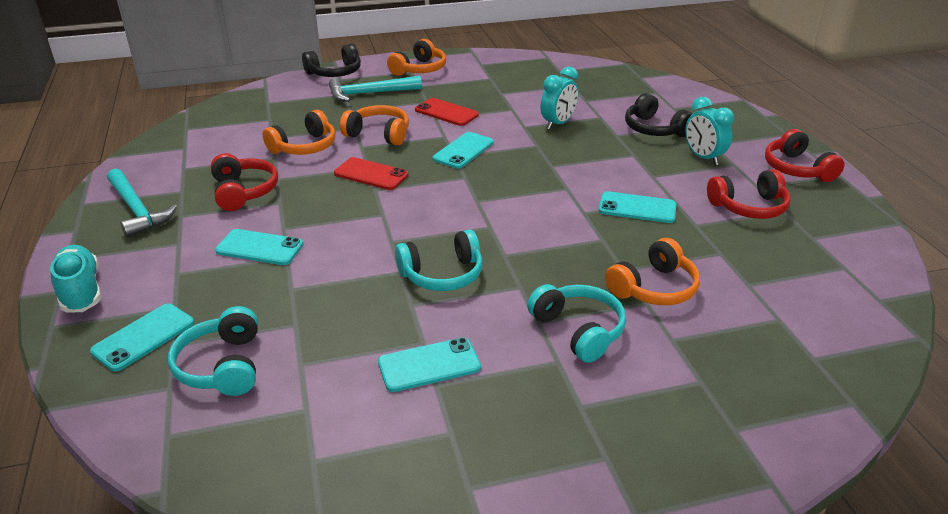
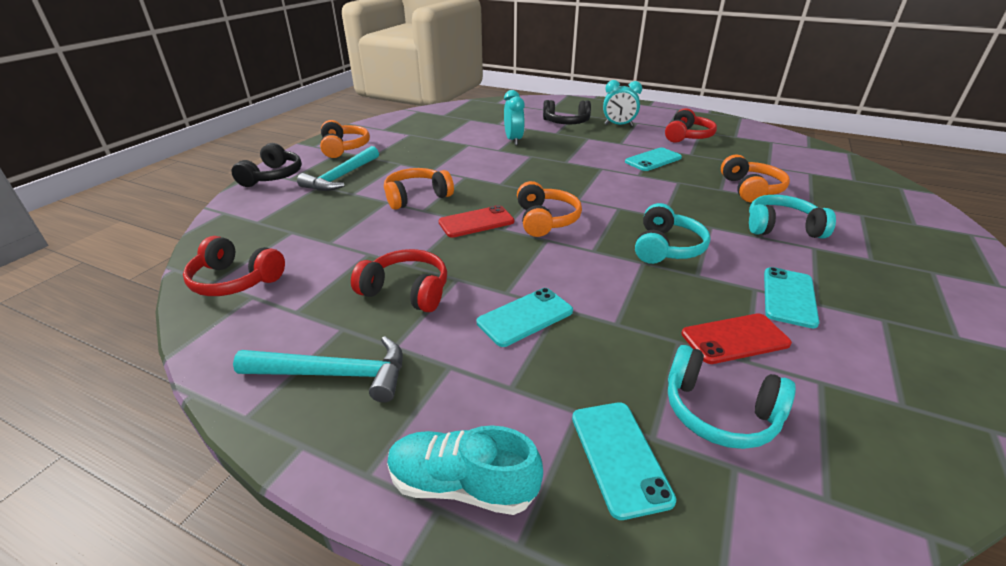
camera: 50 degrees left, 0 degrees up
(304, 147) = (378, 233): orange headphones -> orange headphones (545, 220)
(446, 112) = (431, 163): red phone -> red phone (735, 339)
(463, 151) = (498, 178): turquoise phone -> none
(797, 169) = (661, 113): red headphones -> red headphones (235, 280)

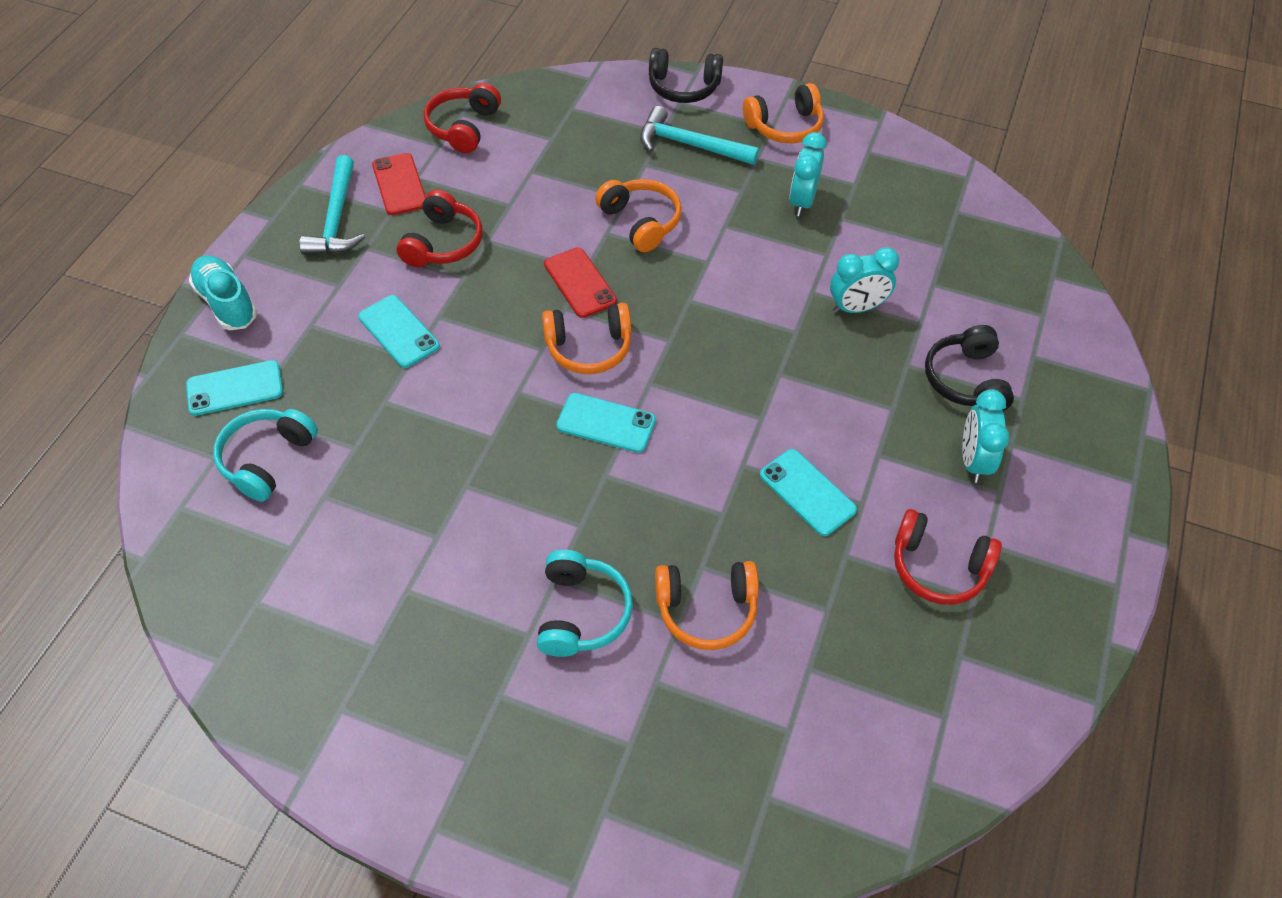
camera: 85 degrees right, 20 degrees up
(419, 147) = (802, 201): none -> turquoise clock
(462, 485) = (227, 303): turquoise shoe -> turquoise shoe turned 45 degrees counterclockwise
(666, 247) = (525, 465): turquoise headphones -> none
(735, 339) = (354, 494): red phone -> red phone (399, 184)
(789, 297) = (419, 565): turquoise phone -> turquoise phone (606, 423)

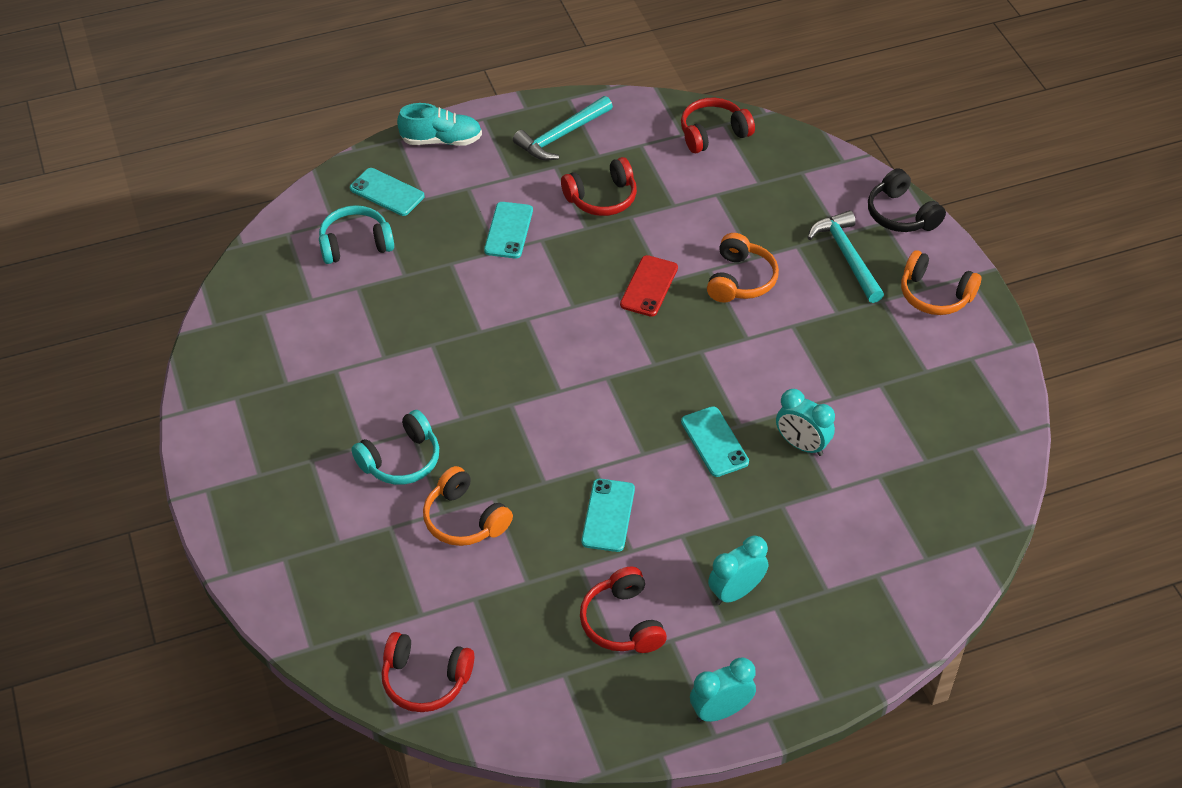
camera: 50 degrees right, 5 degrees down
(227, 303) = (441, 140): turquoise shoe -> turquoise shoe turned 75 degrees clockwise
(399, 184) = (625, 142): red phone -> none
(589, 348) = (600, 328): orange headphones -> none
(606, 423) = (550, 377): turquoise phone -> turquoise phone (714, 442)
(802, 201) = (869, 352): turquoise clock -> turquoise clock (720, 711)
(874, 784) = (425, 680): none -> red headphones
(965, 380) = (806, 547): black headphones -> none

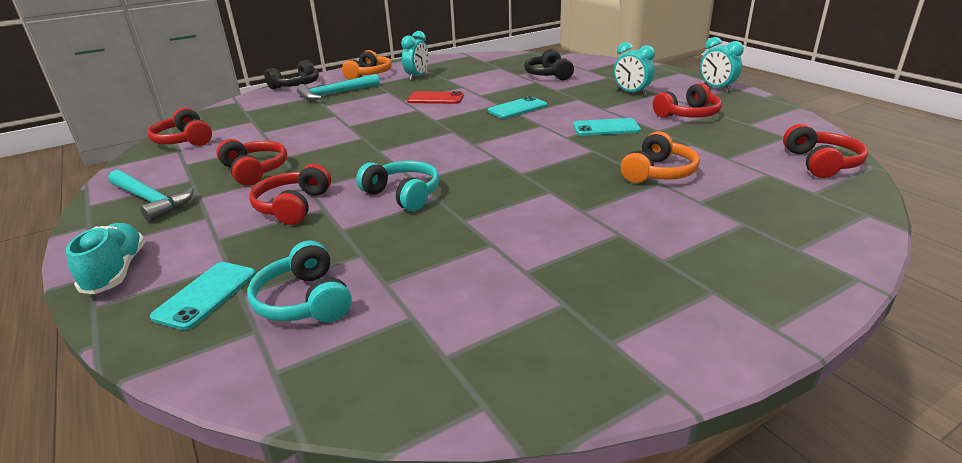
camera: 100 degrees left, 20 degrees down
(401, 460) = (620, 210): turquoise headphones -> turquoise headphones (403, 195)
(508, 230) = (293, 206): turquoise phone -> red headphones
(649, 286) = (369, 141): red phone -> red phone (435, 98)
(740, 280) = (359, 116): orange headphones -> none
(801, 445) = (505, 90): turquoise clock -> turquoise clock (417, 77)
(862, 514) = (548, 75): none -> black headphones

